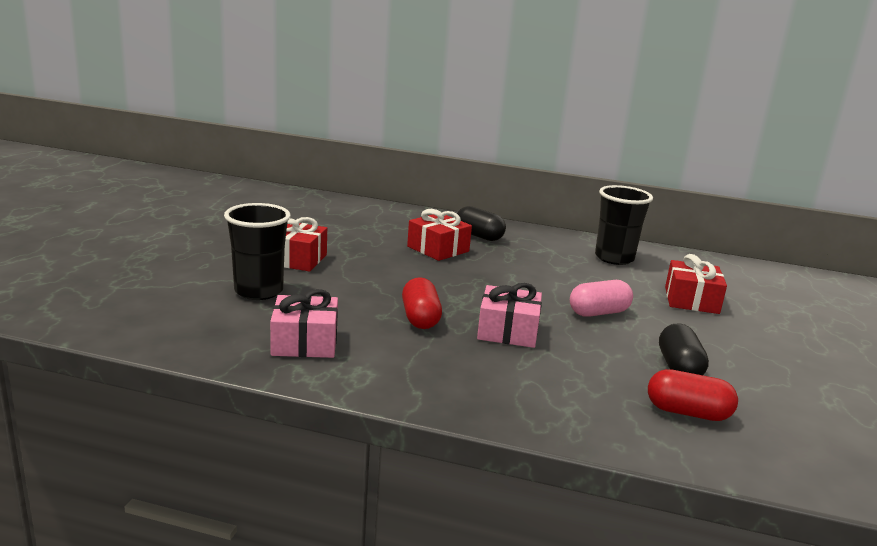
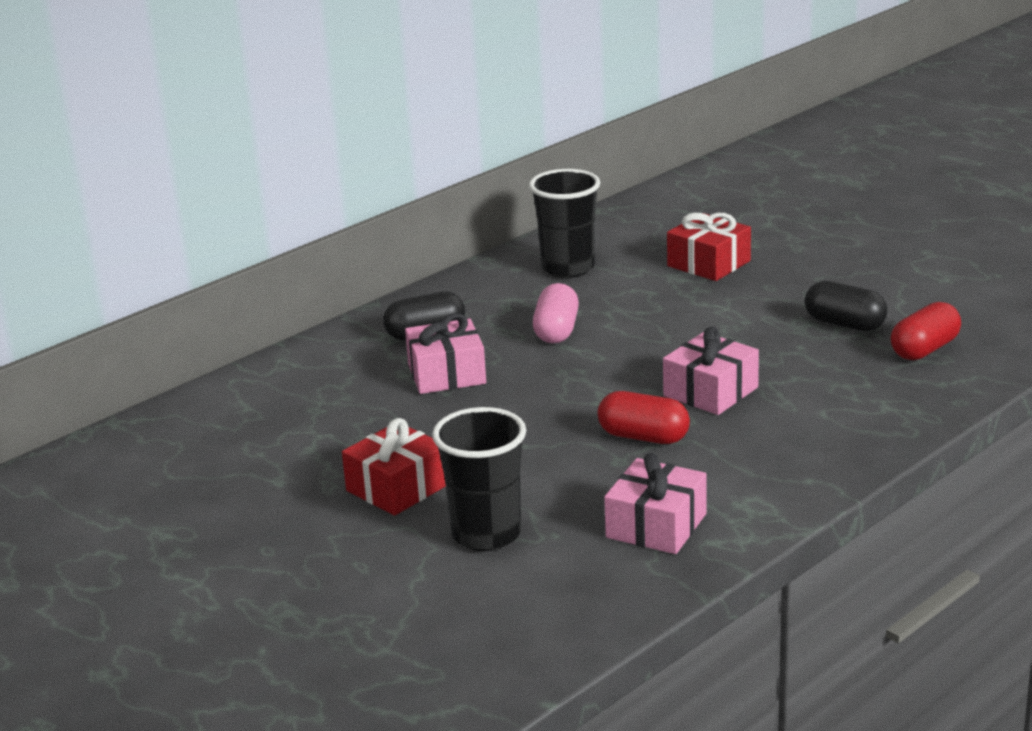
camera: 55 degrees left, 5 degrees up
(438, 249) = (446, 374): red gift -> pink gift
(598, 313) = (702, 325): pink capsule -> pink capsule (556, 331)

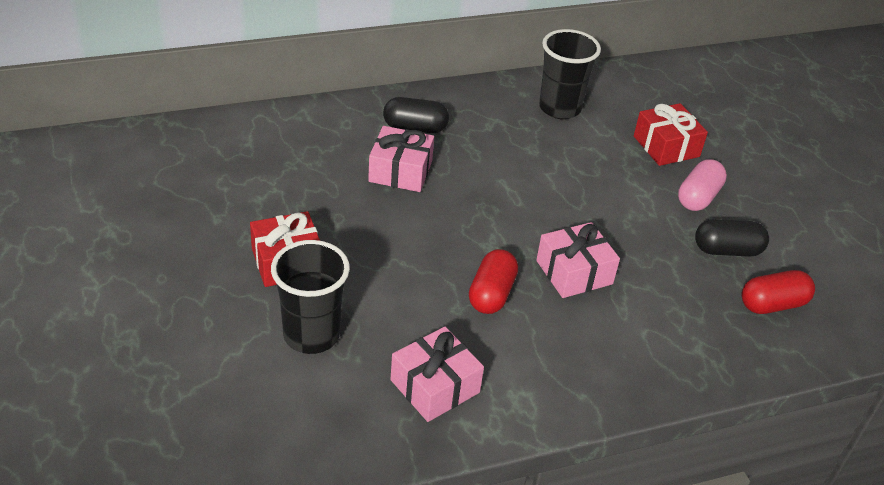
camera: 20 degrees right, 15 degrees up
(556, 331) = (506, 164): pink capsule -> pink capsule (698, 197)
(643, 437) = (491, 294): red capsule -> red capsule turned 60 degrees clockwise
(845, 324) = (727, 250): black capsule -> black capsule turned 60 degrees counterclockwise

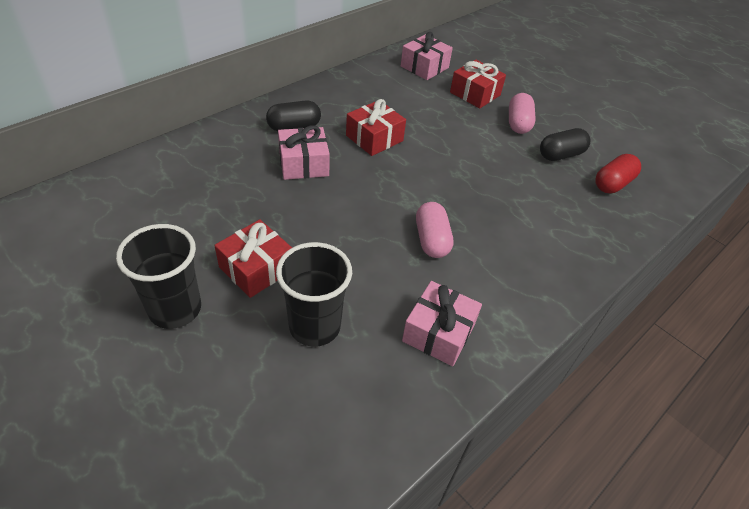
camera: 25 degrees left, 5 degrees up
(491, 294) = (431, 240): red capsule -> pink capsule
(500, 165) = (374, 138): none -> red gift
(559, 108) = (388, 85): black cup -> black cup (175, 309)
(574, 272) = (477, 203): pink gift -> pink gift (424, 67)

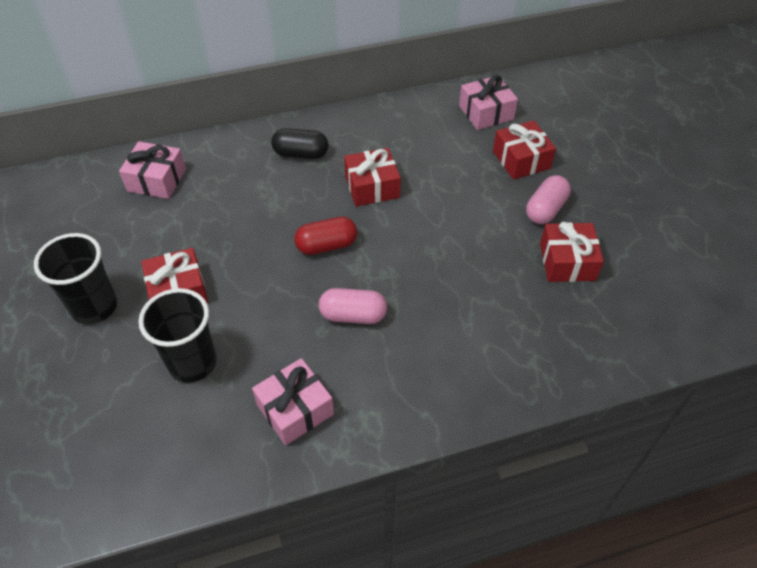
camera: 30 degrees right, 5 degrees up
(303, 164) = (284, 197): pink gift -> pink gift (157, 180)
(431, 240) = (353, 315): pink capsule -> pink capsule turned 75 degrees clockwise
(560, 155) = (567, 262): black capsule -> red gift
(612, 184) = (603, 314): red capsule -> red capsule (326, 245)

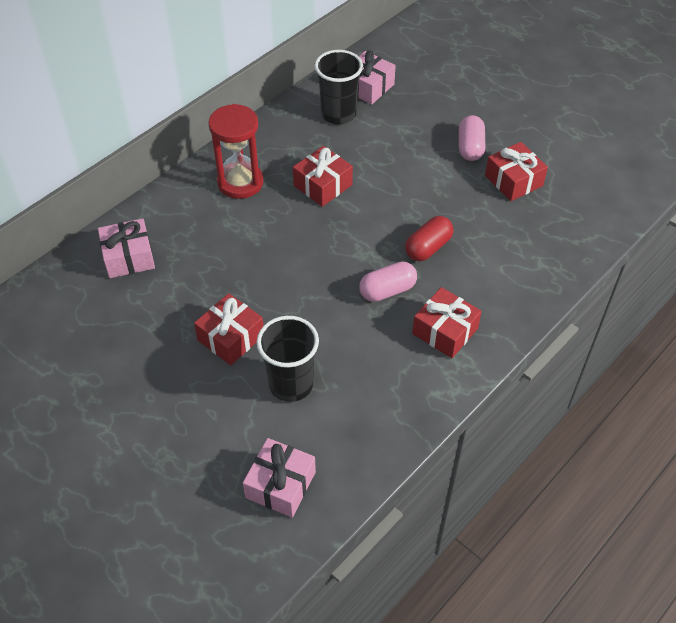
camera: 30 degrees left, 0 degrees up
(94, 307) = (168, 383): black cup -> black cup (338, 114)
(295, 409) = (398, 378): pink gift -> pink gift (280, 485)
(301, 154) = (240, 182): black capsule -> red hourglass
(326, 245) = (323, 247): red capsule -> red capsule (428, 247)
(521, 160) = (424, 115): red gift -> red gift (445, 331)

